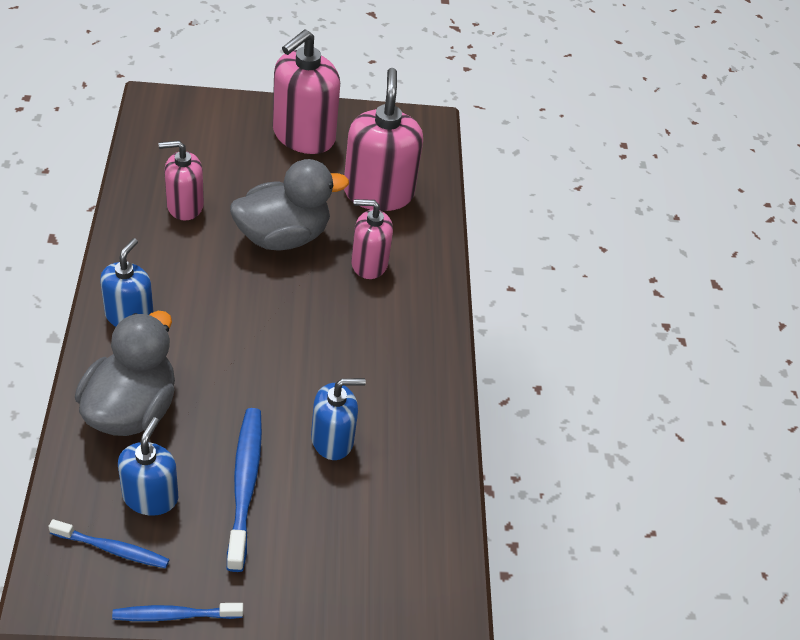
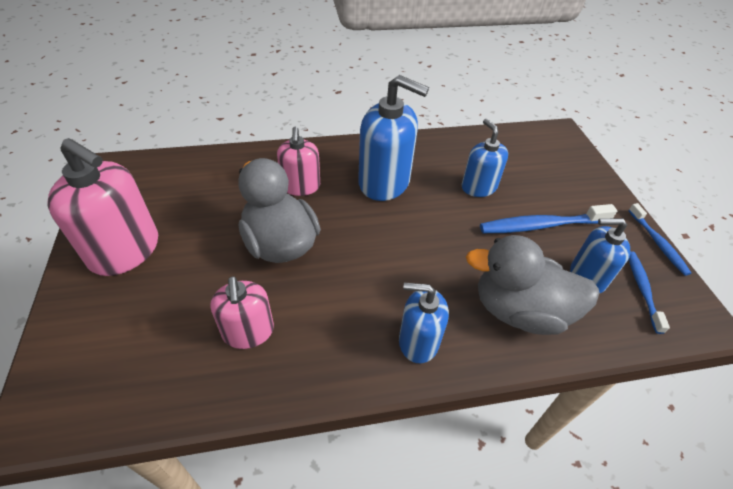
camera: 95 degrees left, 0 degrees up
(361, 341) = (384, 182): none -> blue soap dispenser
(378, 193) = (211, 189): pink soap dispenser -> none

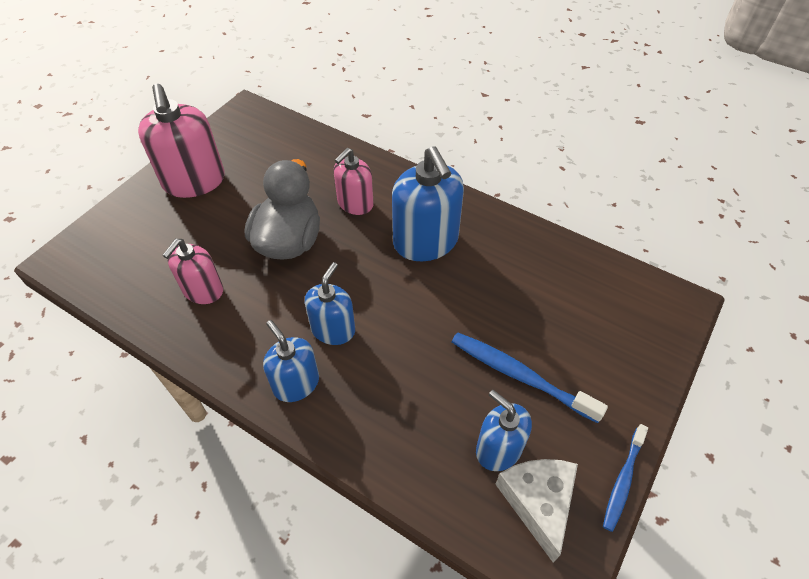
camera: 45 degrees right, 5 degrees up
(478, 187) = (506, 300): blue soap dispenser -> blue soap dispenser (333, 329)
(519, 311) = (399, 425): grey duck -> none
(642, 289) = (538, 502): blue toothbrush -> white cheese

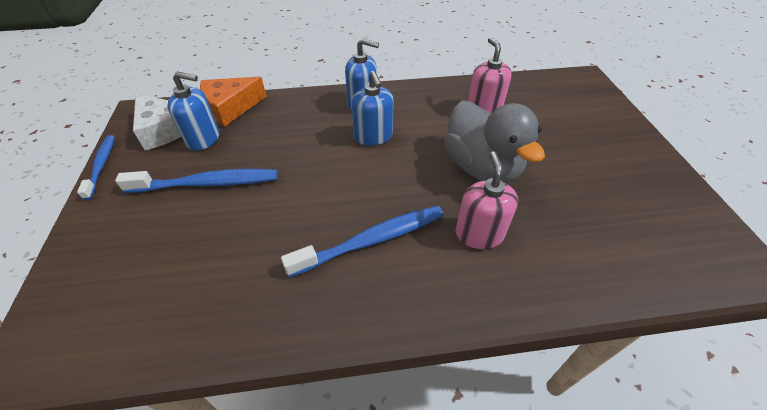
camera: 140 degrees right, 5 degrees down
(194, 181) = (623, 162): pink soap dispenser -> none
(425, 242) = (372, 240): blue soap dispenser -> blue toothbrush
(441, 490) = (230, 108): none -> orange cheese

